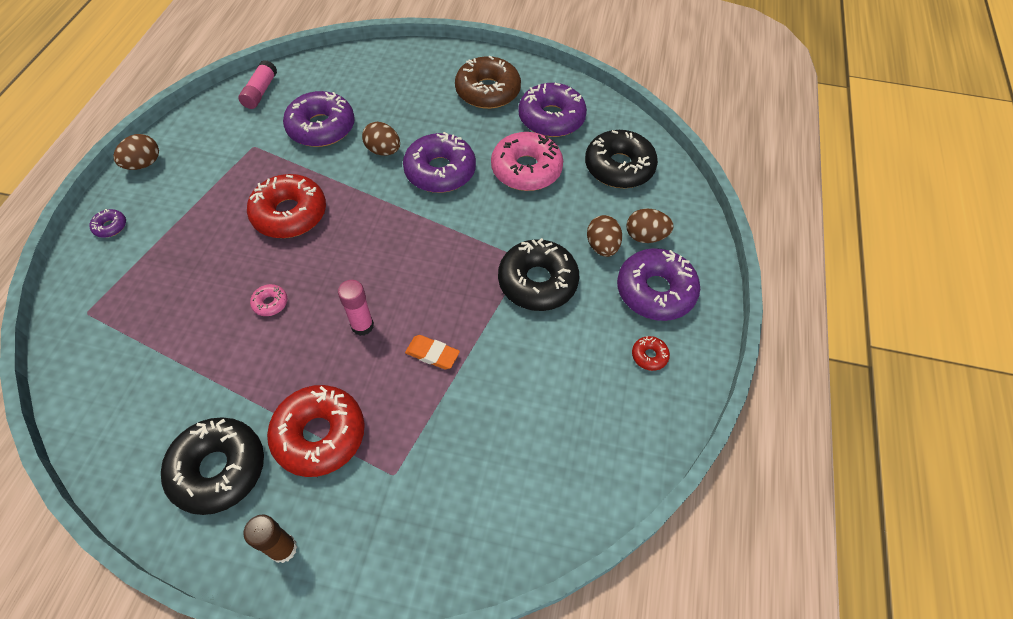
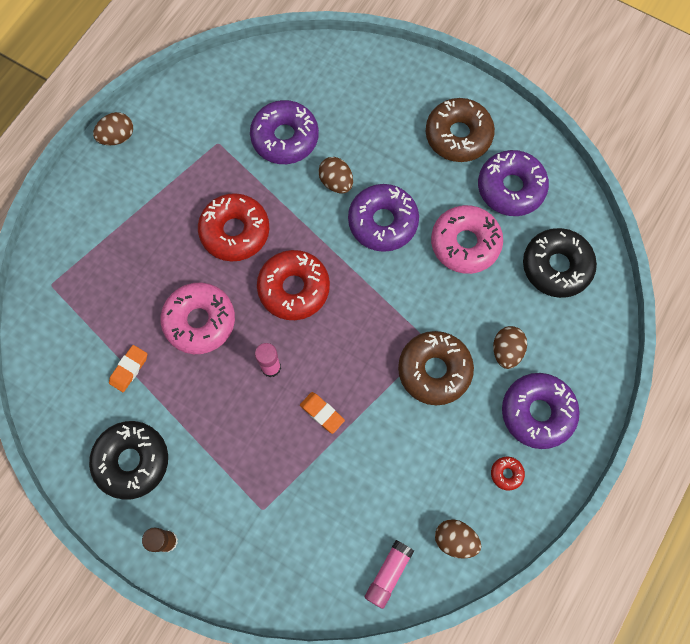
camera: 20 degrees right, 15 degrees up
(110, 227) = (80, 200): purple donut -> none
(196, 372) = (129, 369): none -> orange eraser
(260, 92) = (237, 76): pink glue stick -> pink glue stick (388, 574)
(270, 303) = (199, 321): pink donut -> pink donut, size x2.31
(319, 435) = (214, 457): red donut -> red donut (294, 288)
(537, 282) = (434, 370): black donut -> brown donut
(645, 236) = (551, 352): brown egg -> brown egg (455, 540)

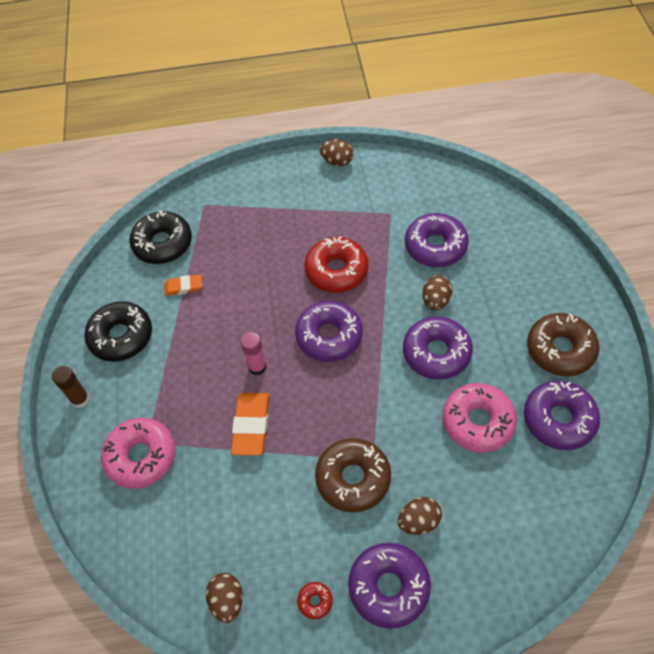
camera: 55 degrees right, 15 degrees down
(199, 321) = (252, 300): pink donut -> pink donut (141, 457)
(294, 288) = (329, 336): red donut -> purple donut
(322, 413) = (251, 426): orange eraser -> orange eraser, size x1.67
(388, 574) = (162, 569): pink glue stick -> none
(556, 266) = (529, 506): black donut -> black donut (163, 244)

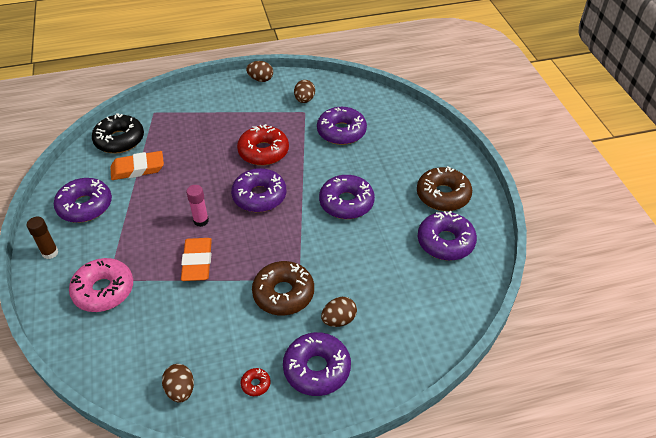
camera: 10 degrees left, 10 degrees down
(121, 336) = (85, 206): black donut -> purple donut
(183, 287) = (138, 169): orange eraser -> orange eraser, size x1.67
(435, 301) = (343, 168): brown egg -> brown egg (304, 100)
(478, 422) = (382, 247): pink donut -> none

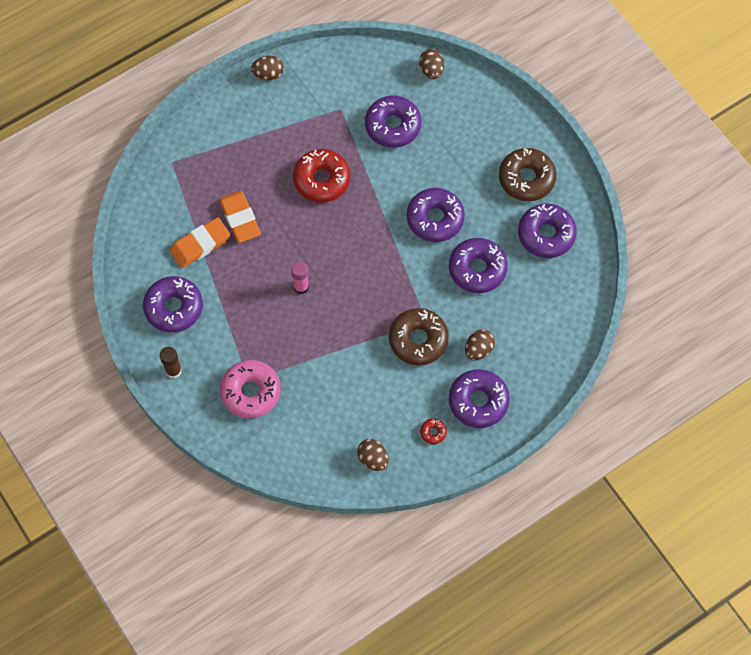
camera: 20 degrees left, 20 degrees up
(119, 140) = (157, 213): black donut -> none
(197, 262) = (322, 334): orange eraser -> orange eraser (240, 219)
(259, 196) = (345, 239): purple donut -> purple donut (477, 269)
(304, 100) = (333, 91): brown egg -> brown egg (431, 70)

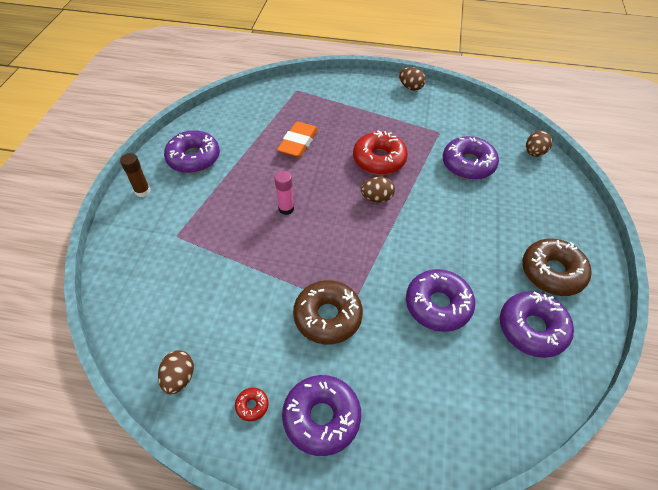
camera: 45 degrees right, 15 degrees down
(200, 245) = (256, 138): orange eraser -> none
(251, 392) = (166, 245): pink donut -> none
(435, 219) = (439, 242): purple donut -> none
(478, 349) = (371, 371): brown egg -> brown egg (377, 198)

